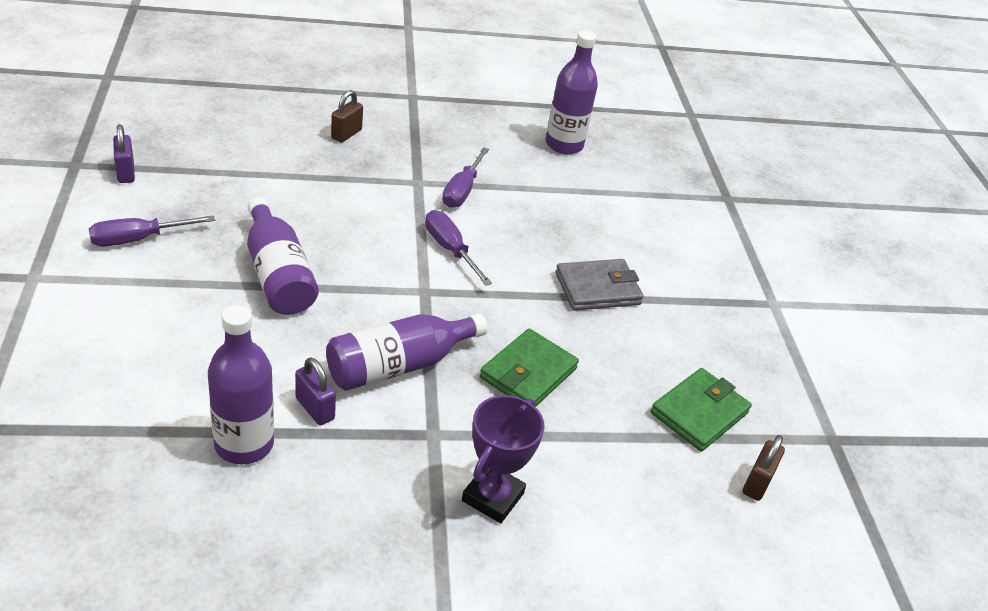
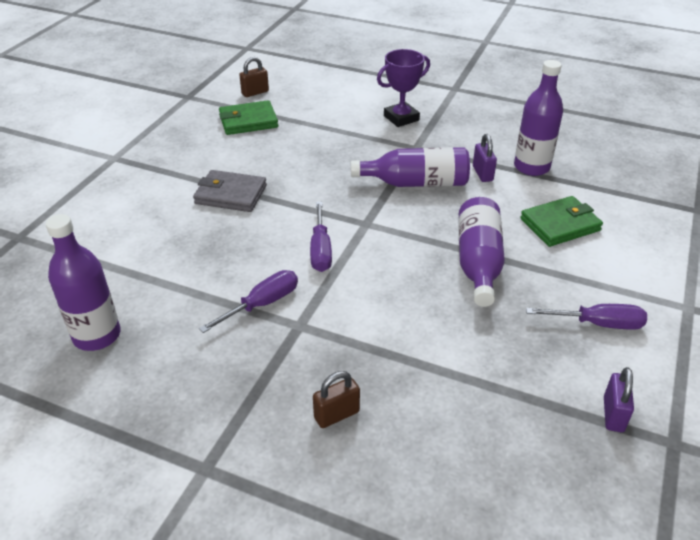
camera: 145 degrees left, 0 degrees up
(528, 373) = (333, 160): green wallet -> green wallet (560, 225)

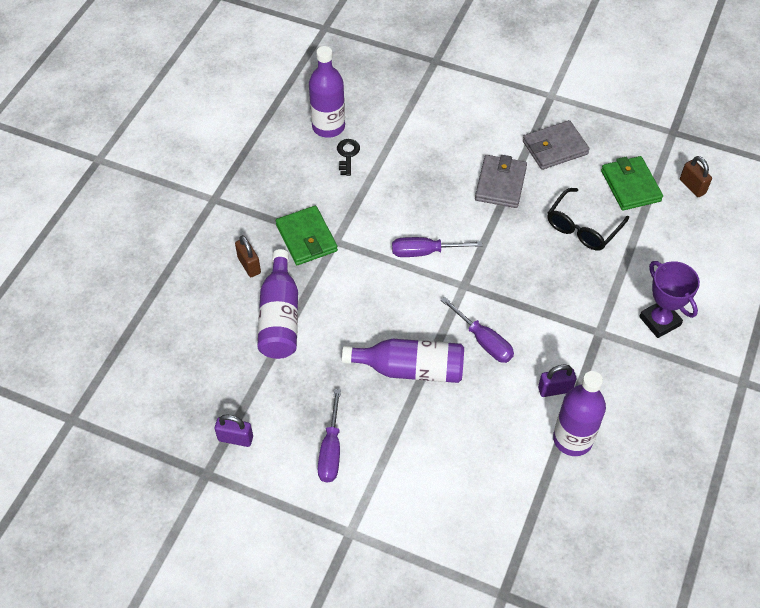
camera: 90 degrees right, 15 degrees up
(155, 315) = (347, 155): none -> black key
(189, 159) = (555, 148): none -> grey wallet
(262, 304) = (358, 216): purple screwdriver -> purple screwdriver (483, 341)
(295, 149) = (582, 227): none -> black glasses
(416, 183) = (532, 328): purple bottle -> purple bottle (280, 317)
(560, 225) = (469, 447): green wallet -> green wallet (306, 238)

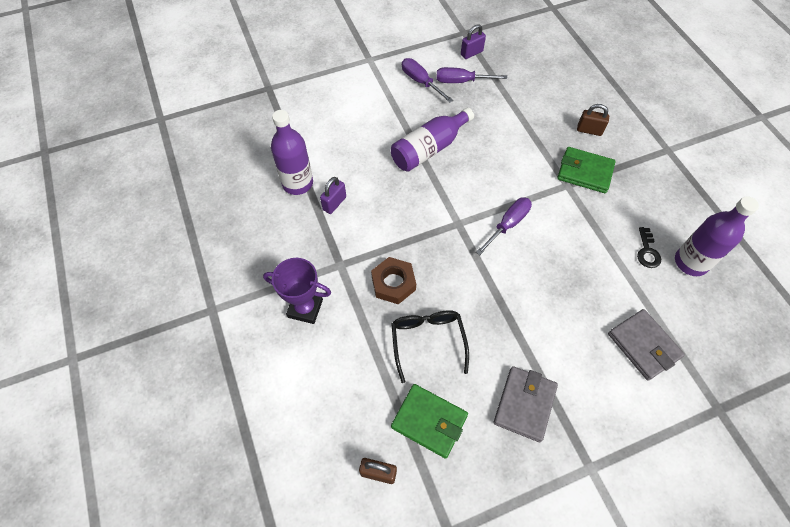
camera: 135 degrees right, 5 degrees up
(280, 317) = (532, 118): purple bottle -> none
(347, 155) = (647, 251): black key -> black key turned 45 degrees clockwise
(483, 341) = (407, 198): purple screwdriver -> purple screwdriver (461, 81)
(500, 184) = (524, 326): grey wallet -> grey wallet (643, 346)
(568, 284) = (393, 283): none -> brown nut

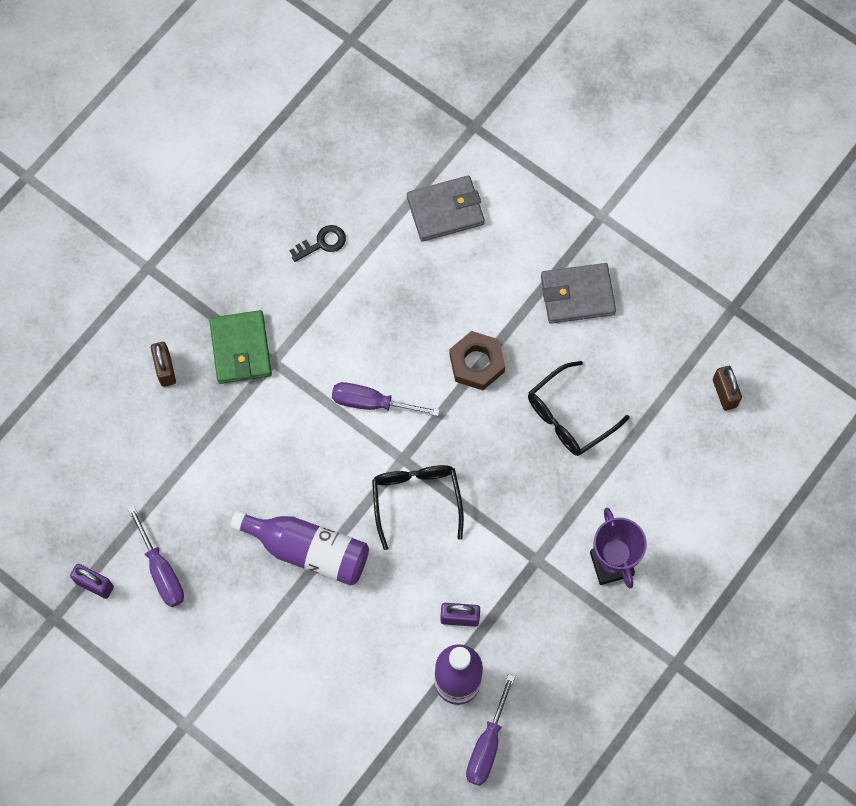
camera: 120 degrees left, 10 degrees up
(393, 283) = (524, 488): brown nut -> brown nut (476, 363)
(421, 82) = (192, 625): purple screwdriver -> purple screwdriver (487, 744)
(425, 217) = (416, 500): none -> black glasses
(429, 421) = (649, 373): green wallet -> none
(643, 346) = (445, 210): grey wallet -> grey wallet turned 45 degrees clockwise
(690, 262) = (311, 196): purple bottle -> none

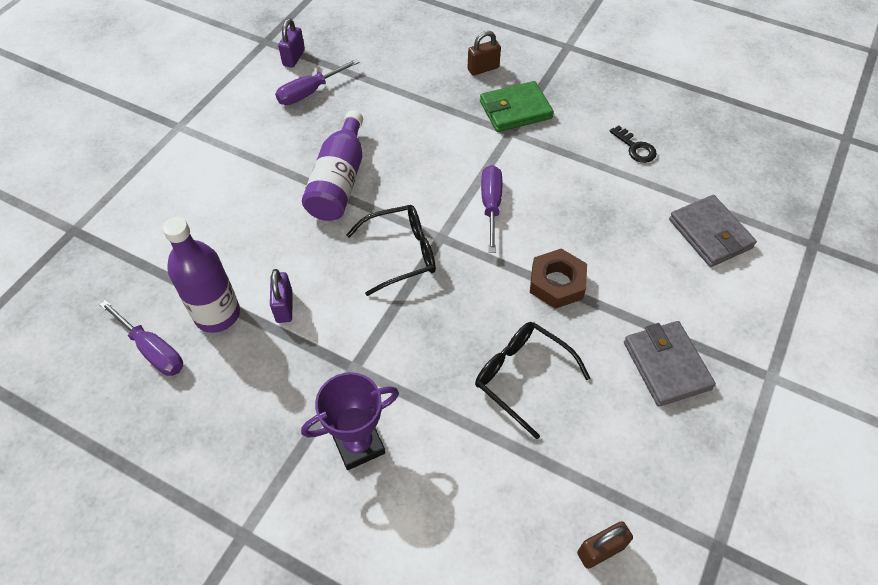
camera: 80 degrees right, 15 degrees down
(487, 744) = (152, 350): purple screwdriver -> purple screwdriver turned 150 degrees counterclockwise

